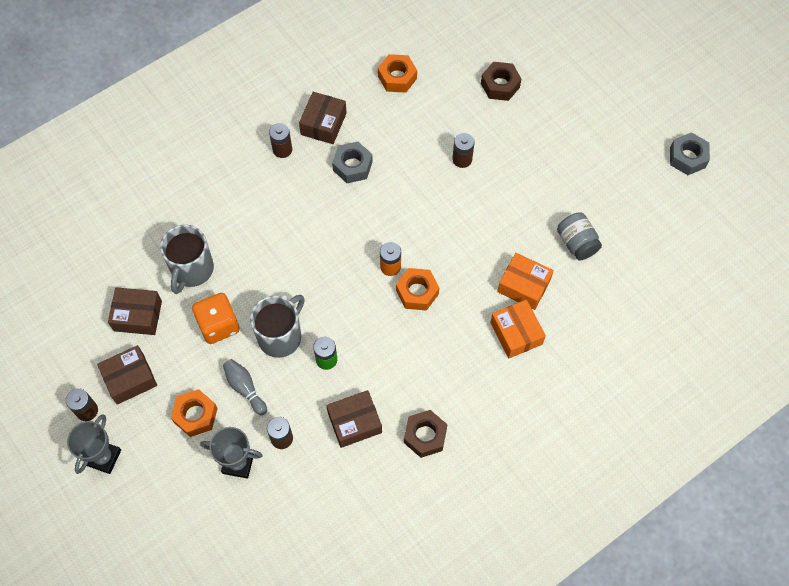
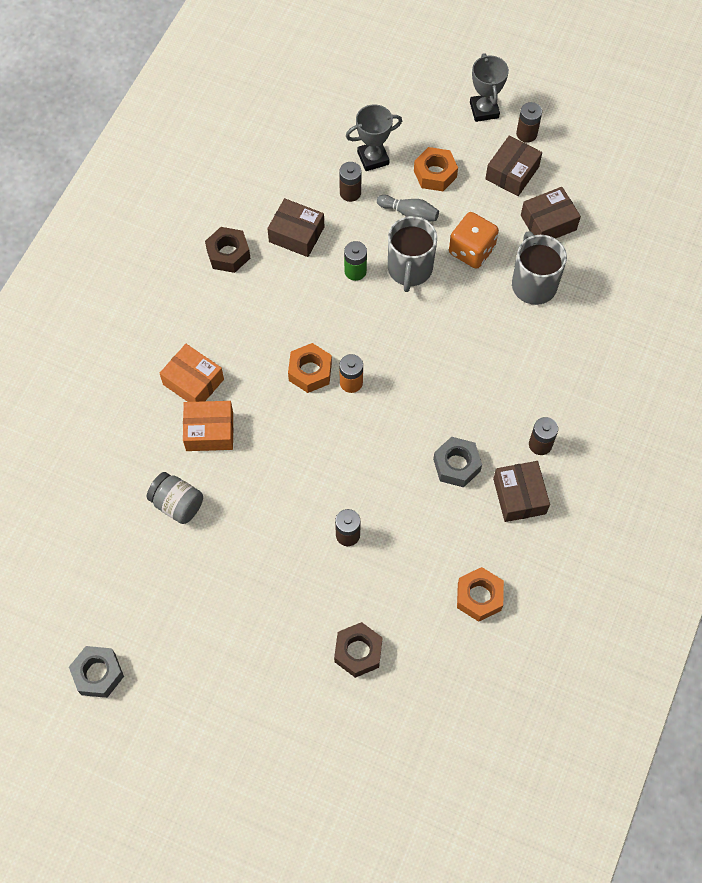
camera: 150 degrees right, 0 degrees up
(354, 422) = (296, 234): brown box -> brown box turned 75 degrees clockwise

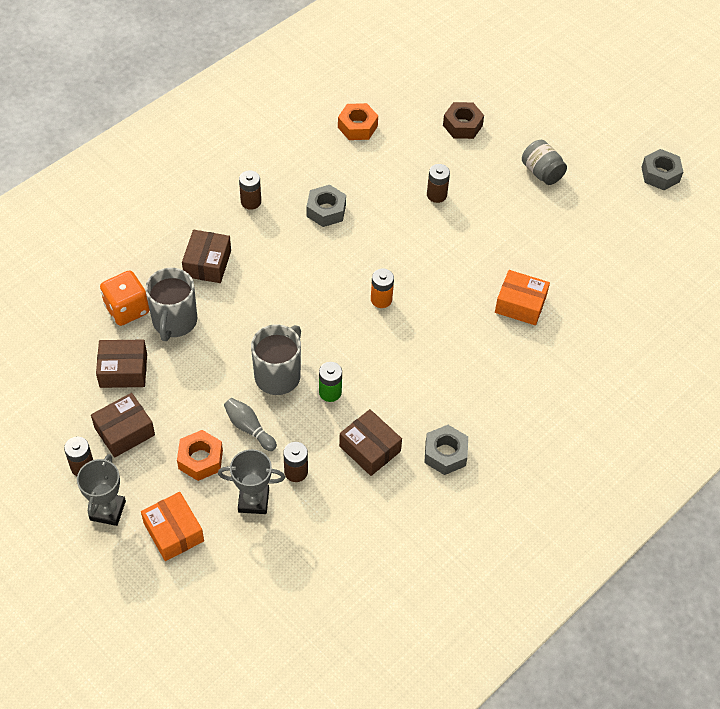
camera: 160 degrees left, 10 degrees down
(177, 504) = (566, 260): grey jar -> grey jar (542, 172)
(193, 382) = (521, 349): orange box -> orange box (174, 532)
(228, 254) = (445, 454): brown nut -> grey nut
(310, 372) = (413, 320): orange nut -> none
(471, 251) = (211, 371): orange dice -> orange dice (127, 309)
(519, 496) = (289, 175): brown box -> brown box (207, 263)

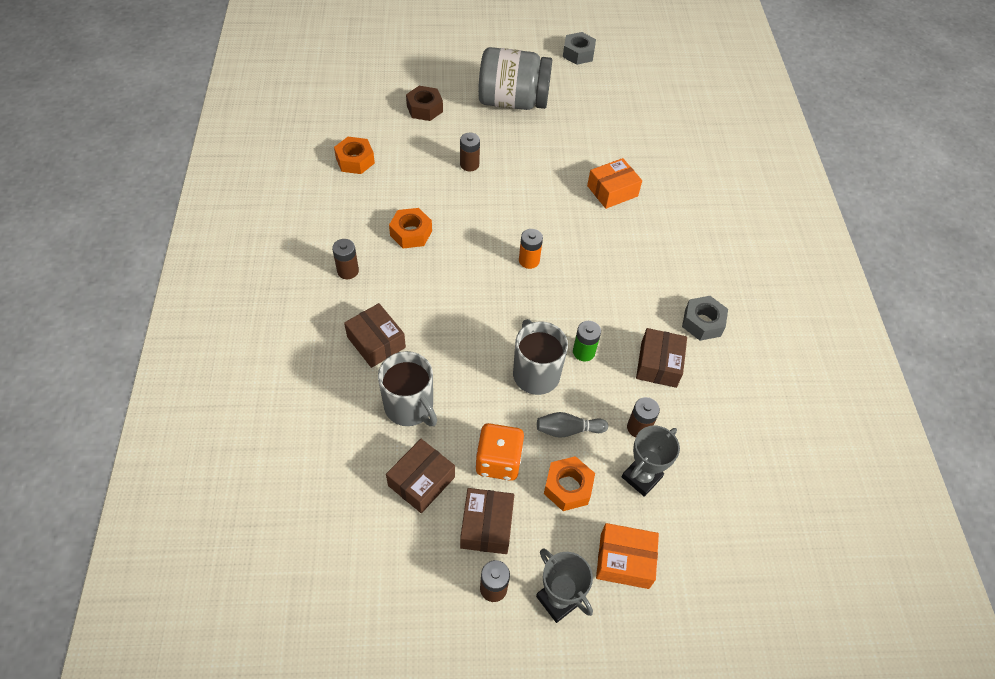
camera: 50 degrees left, 0 degrees up
(127, 309) = (360, 432): orange dice -> orange dice (498, 461)
(326, 210) = (411, 233): grey nut -> orange nut
(370, 449) = (658, 364): brown box -> brown box turned 75 degrees counterclockwise
(542, 172) = (513, 102): grey jar -> grey jar, size x1.94

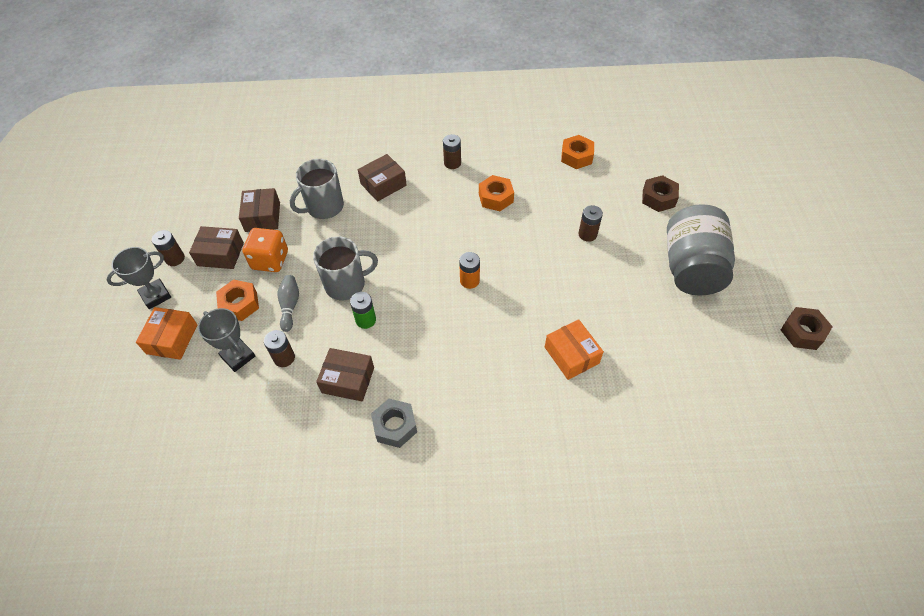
camera: 95 degrees right, 0 degrees up
(421, 481) = (263, 217): brown box -> brown box turned 45 degrees clockwise
(578, 53) = (802, 332): grey nut -> brown nut

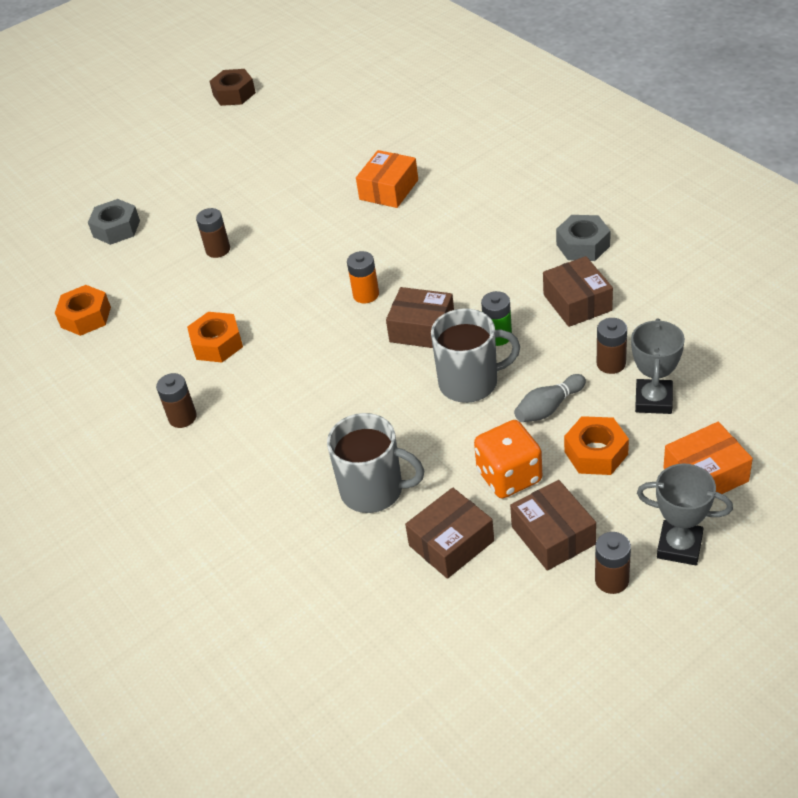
camera: 120 degrees left, 10 degrees down
(346, 284) = (470, 383): grey mug -> grey mug turned 135 degrees clockwise
(383, 184) = (280, 459): brown box -> brown box (422, 329)
(658, 198) = (116, 228): brown nut -> grey nut
(691, 268) = (207, 171): grey jar -> none

